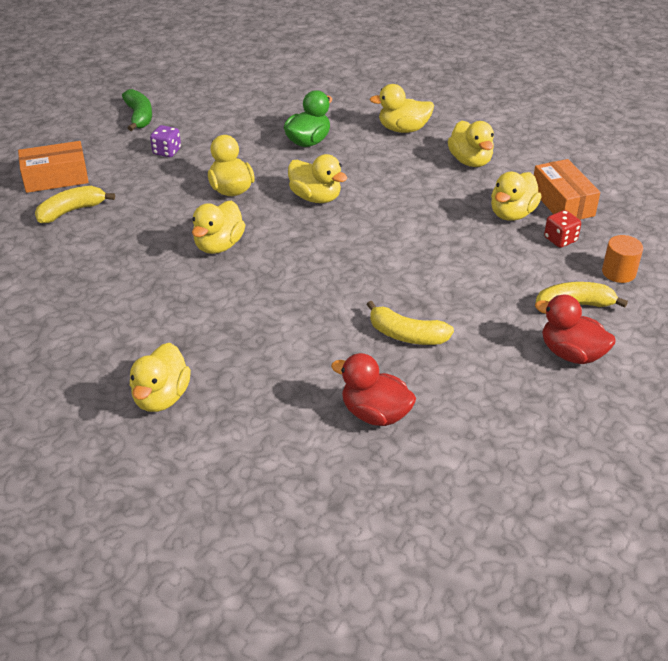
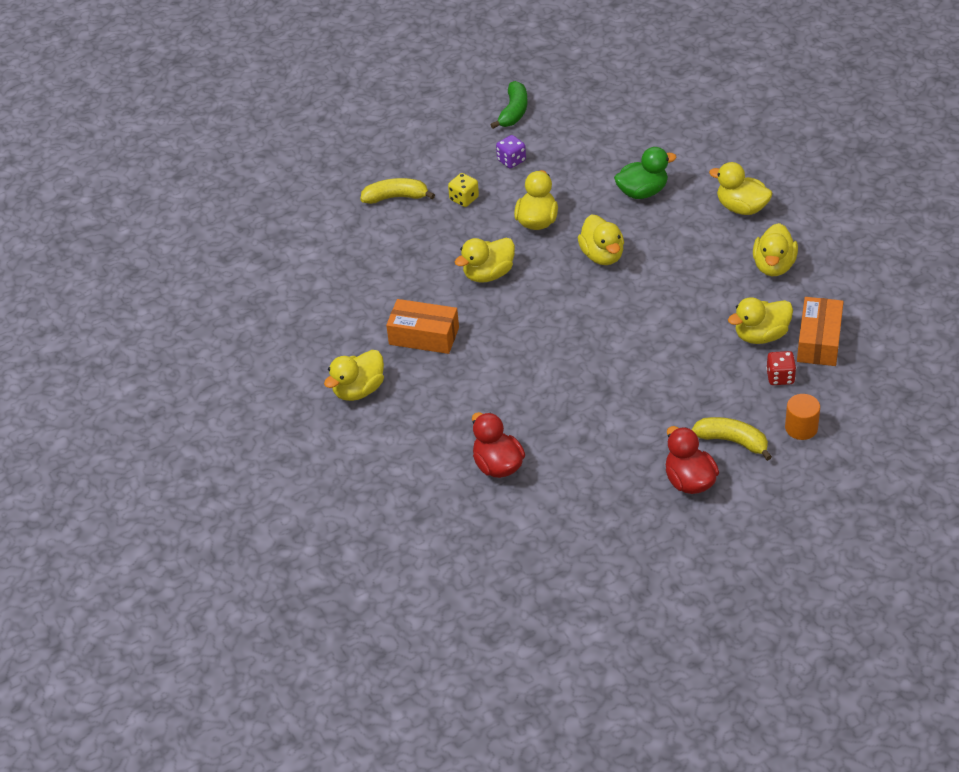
camera: 35 degrees right, 5 degrees up
(56, 178) = (403, 158): orange box -> orange box (424, 336)
(144, 193) = (464, 199): none -> yellow dice
(406, 335) = (573, 412): yellow banana -> none

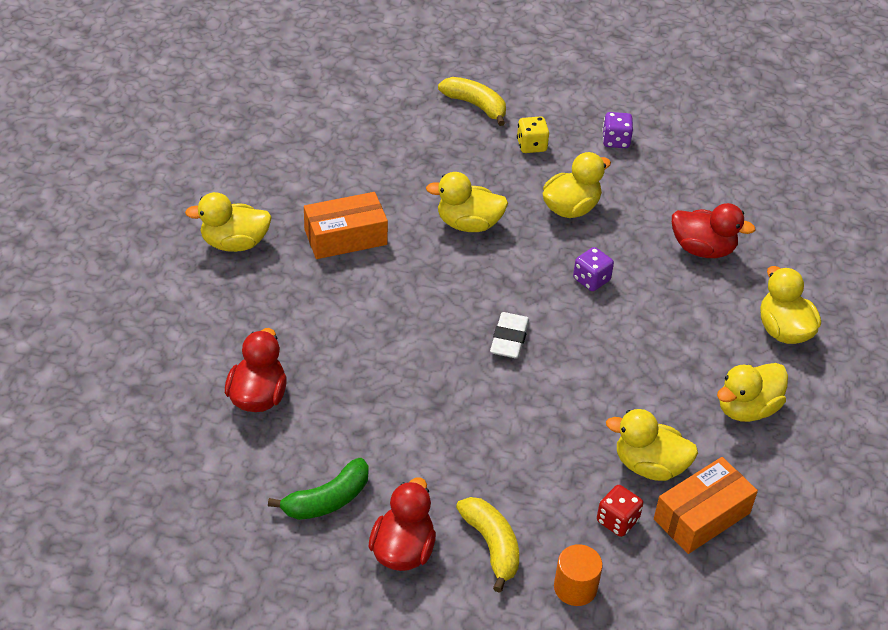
camera: 35 degrees right, 0 degrees up
(424, 336) = (345, 237): orange box -> orange box turned 75 degrees counterclockwise
(513, 112) = (672, 101): green banana -> green banana (327, 500)
(599, 324) = (509, 339): none -> white eraser
(602, 255) = (591, 280): yellow duck -> purple dice
(642, 192) = (703, 249): green duck -> red duck

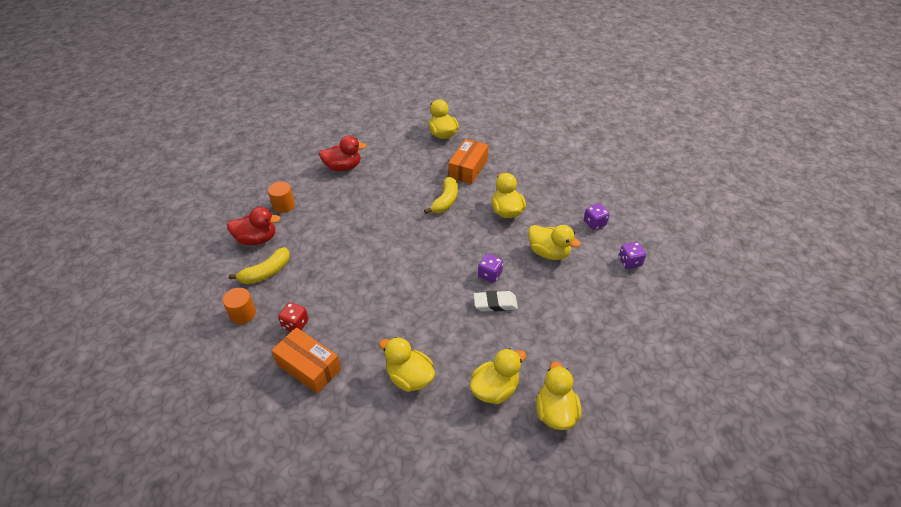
camera: 75 degrees right, 0 degrees up
(327, 500) = (283, 205): green banana -> orange cylinder
(345, 237) = (468, 168): orange box -> orange box turned 60 degrees clockwise
(475, 105) = (612, 192): yellow banana -> yellow banana (445, 201)
(509, 339) = (421, 248): white eraser -> white eraser (495, 303)
(531, 145) = (594, 223): yellow dice -> purple dice
(649, 466) = (343, 332): yellow duck -> yellow duck (555, 412)
(703, 249) = (551, 328): red duck -> none

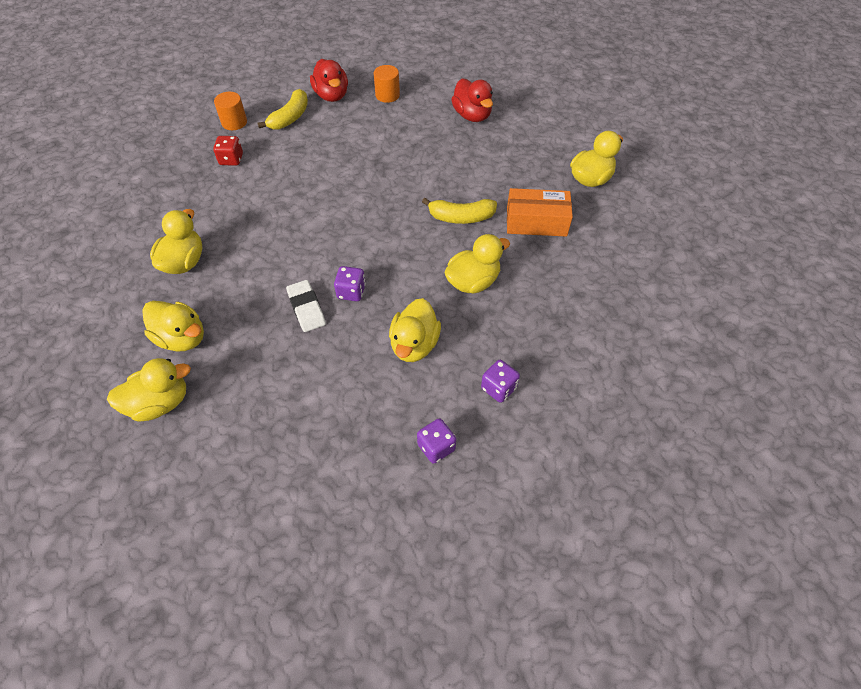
camera: 70 degrees right, 10 degrees up
(266, 272) = (290, 117): yellow banana -> yellow banana turned 90 degrees counterclockwise
(309, 367) = (183, 186): orange box -> none

